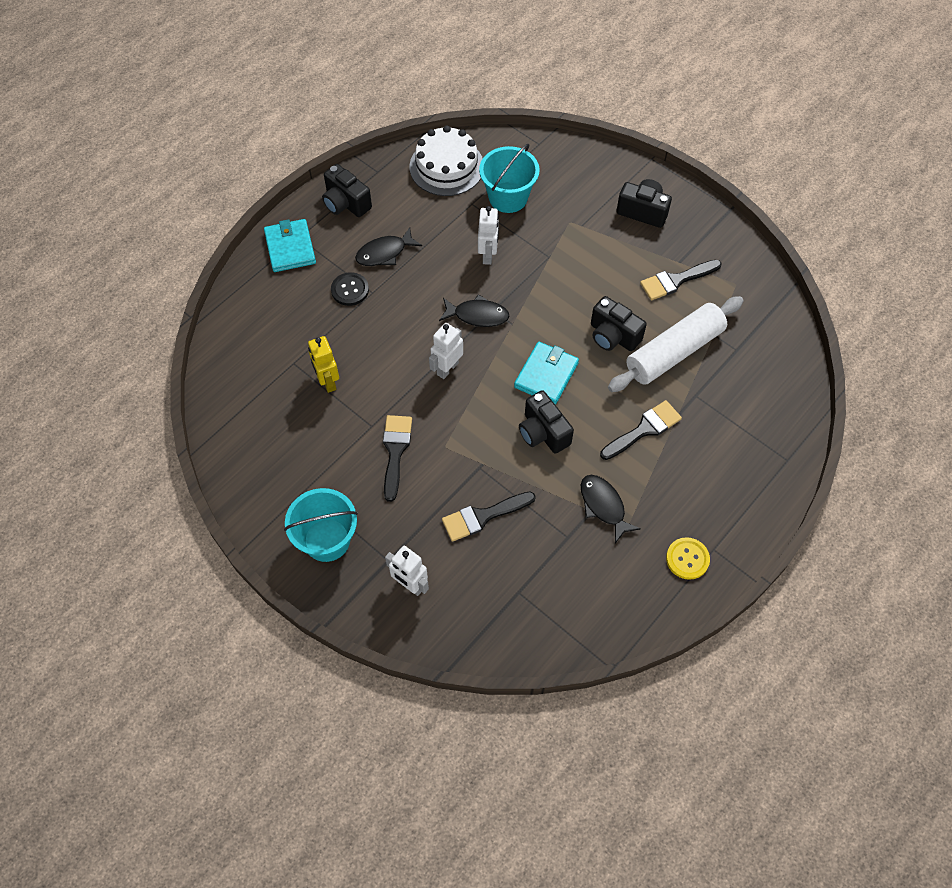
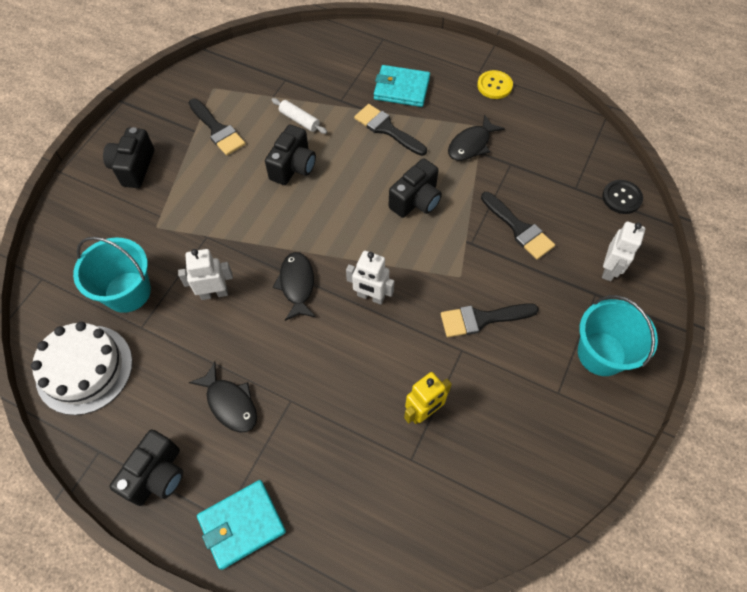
camera: 105 degrees left, 0 degrees up
(350, 290) = (292, 427): black button -> black button (621, 198)
(546, 375) = (353, 210): turquoise wallet -> turquoise wallet (401, 89)
(674, 352) = (299, 120): white rolling pin -> white rolling pin, size x0.44

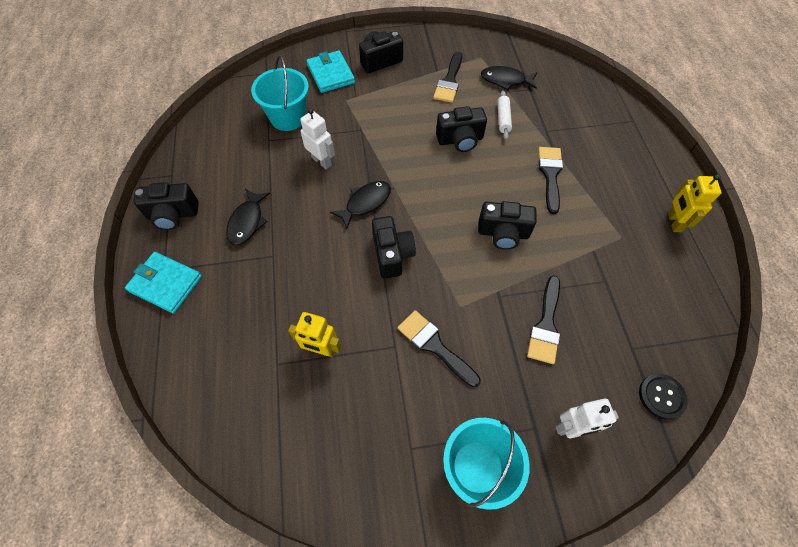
camera: 55 degrees right, 0 degrees up
(84, 369) = (220, 132): white cake -> none
(370, 296) = (392, 254): white robot -> black camera
(401, 89) = (598, 161): turquoise wallet -> turquoise wallet (331, 74)
(471, 144) = (595, 240): black fish -> black fish (505, 80)
(494, 86) = (674, 222): yellow button -> yellow robot

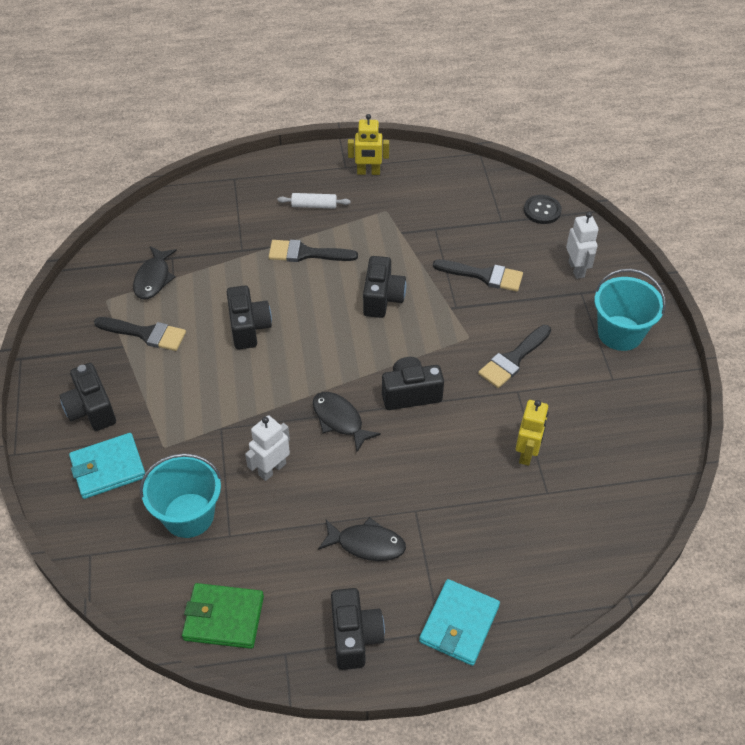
camera: 90 degrees left, 10 degrees down
(206, 141) = (224, 618): none -> green wallet
(503, 118) = (218, 286): white rolling pin -> white rolling pin (314, 205)

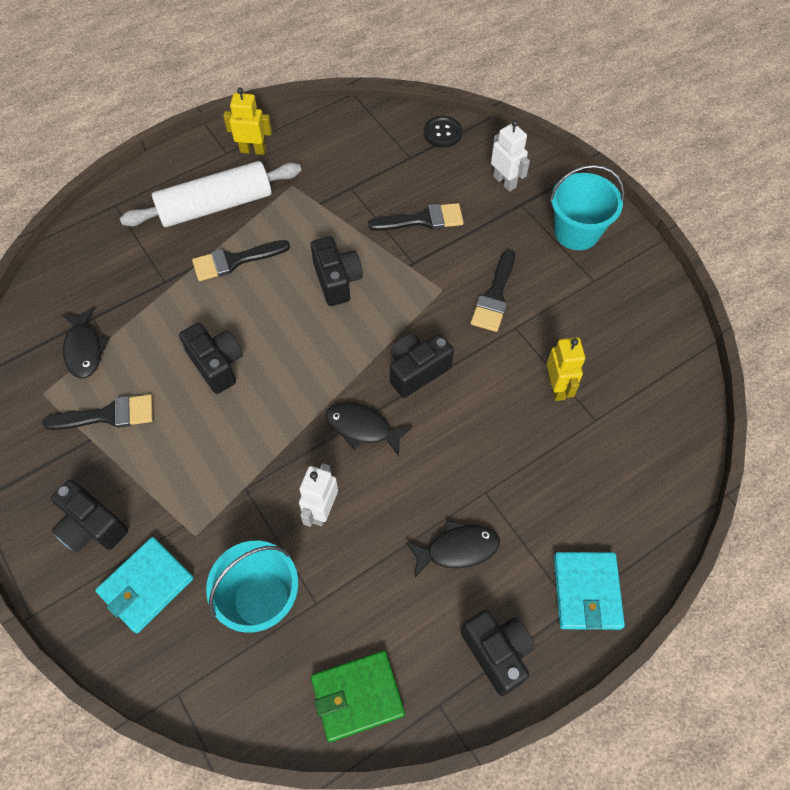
camera: 25 degrees left, 10 degrees up
(314, 205) = (216, 205): white rolling pin -> white rolling pin, size x2.28
(368, 172) = (253, 150): yellow robot -> yellow robot turned 150 degrees counterclockwise

